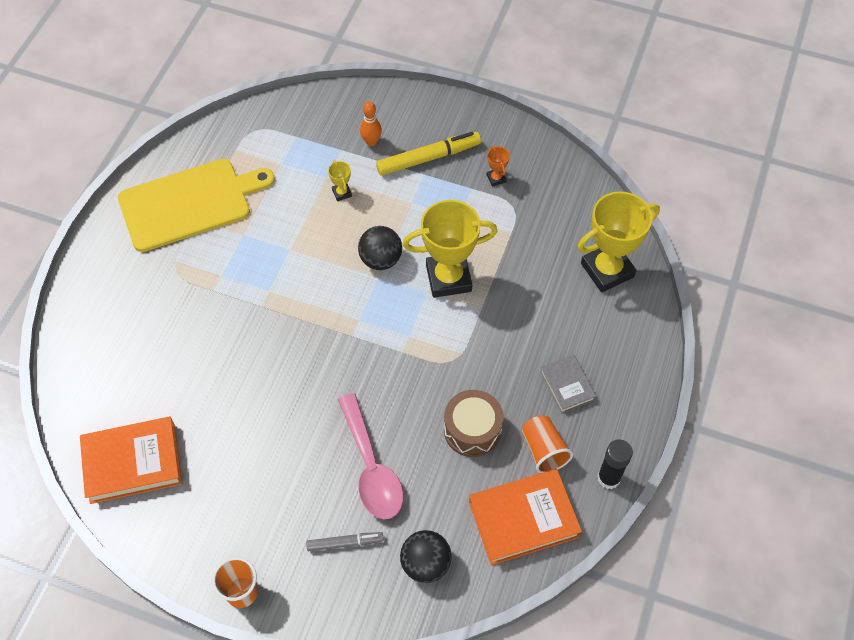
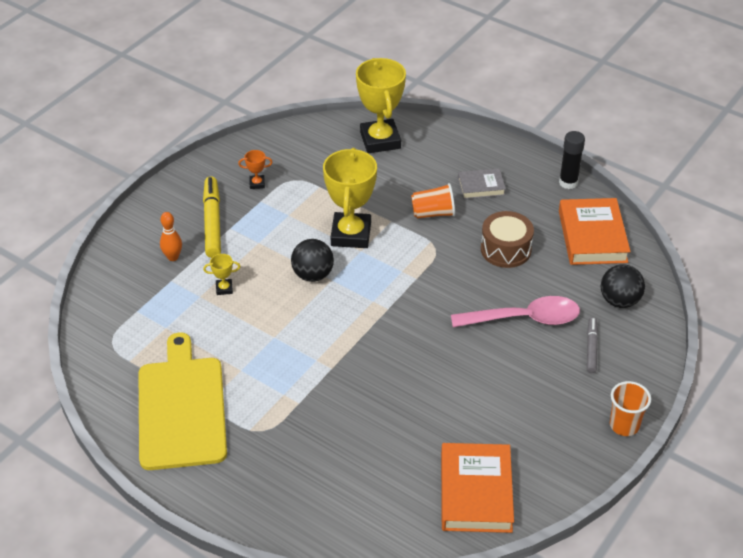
camera: 75 degrees left, 15 degrees down
(544, 450) = (535, 212): orange cup -> orange cup (433, 213)

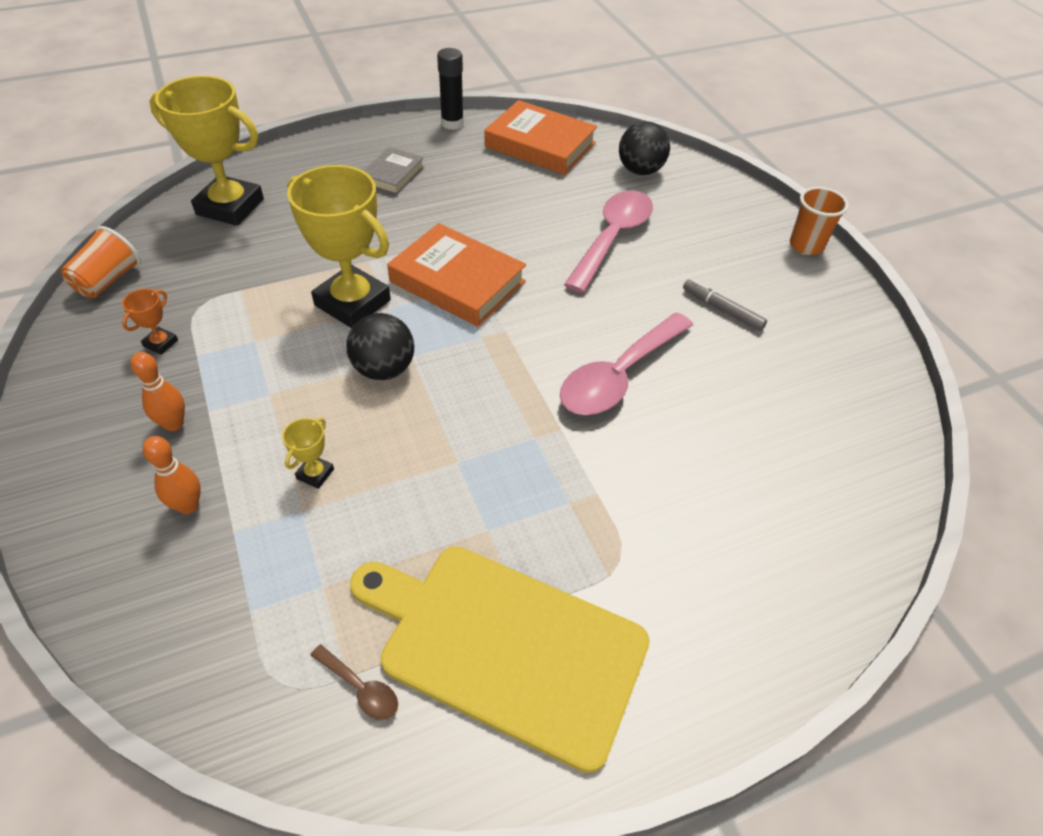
camera: 60 degrees left, 5 degrees up
(127, 368) = (360, 688): none -> brown spoon
(212, 222) = (174, 424): yellow marker -> orange bowling pin
(396, 376) = (619, 376): none -> pink spoon
(433, 213) = (393, 224): orange cup -> orange cup (108, 280)
(476, 492) = (842, 395): orange book -> orange book (457, 281)
(505, 249) = (501, 203): brown drum -> none
(591, 348) = (689, 216): grey marker -> grey marker (722, 309)

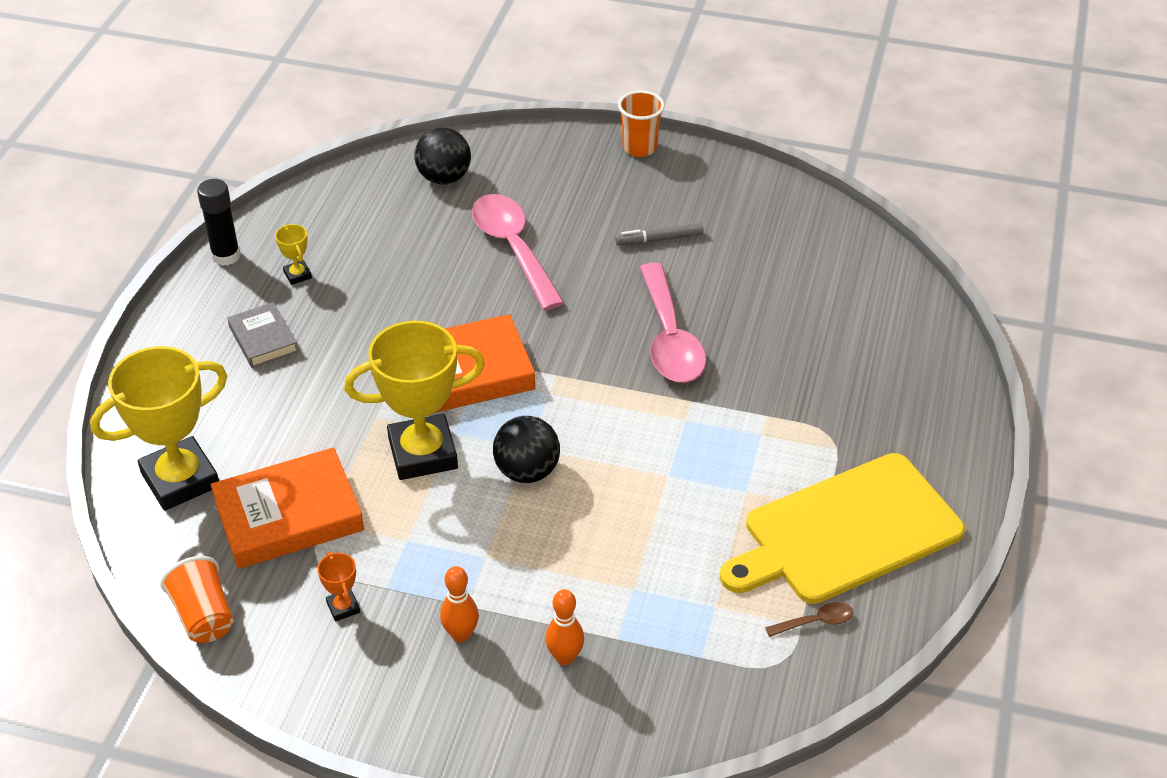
camera: 50 degrees left, 5 degrees down
(315, 474) = (603, 565): yellow trophy -> yellow trophy (297, 275)
(540, 145) = (332, 217): orange book -> orange book (288, 515)

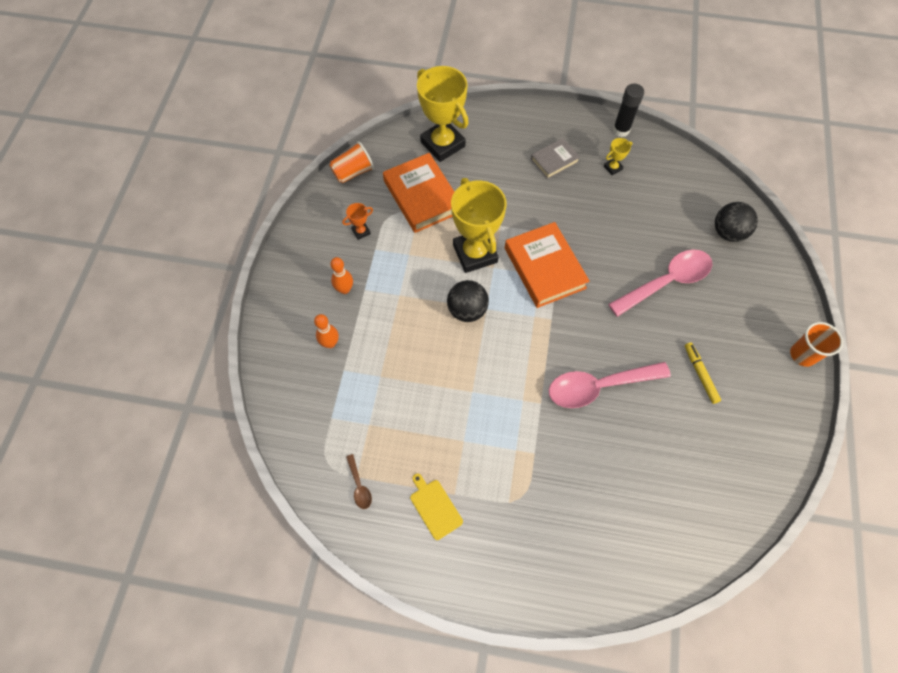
camera: 85 degrees right, 20 degrees up
(659, 239) = (700, 374): grey marker -> yellow marker
(846, 531) = (435, 507): yellow cutting board -> yellow cutting board, size x0.40

